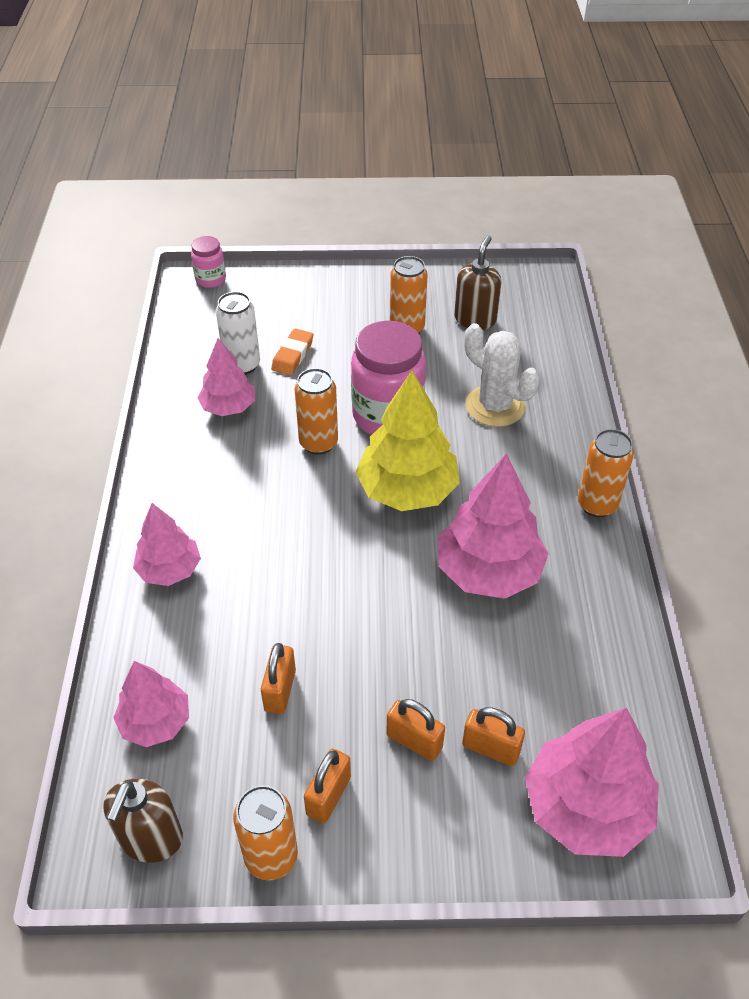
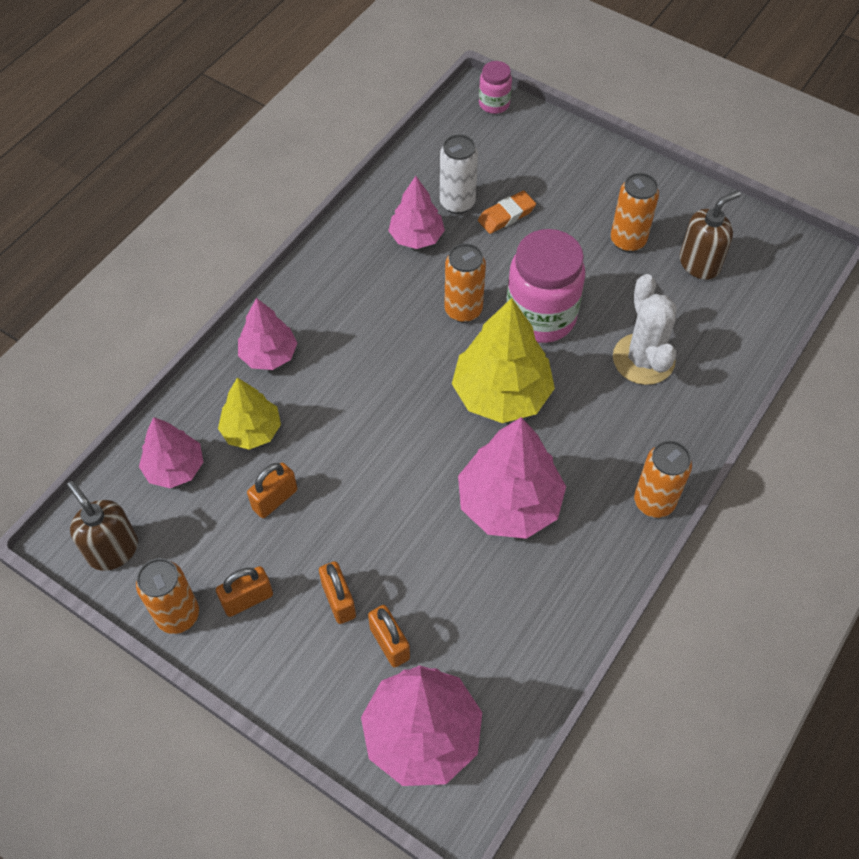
camera: 35 degrees right, 10 degrees up
(151, 839) = (113, 549): brown soap dispenser -> brown soap dispenser turned 90 degrees clockwise
(207, 644) = (252, 430): none -> yellow tree

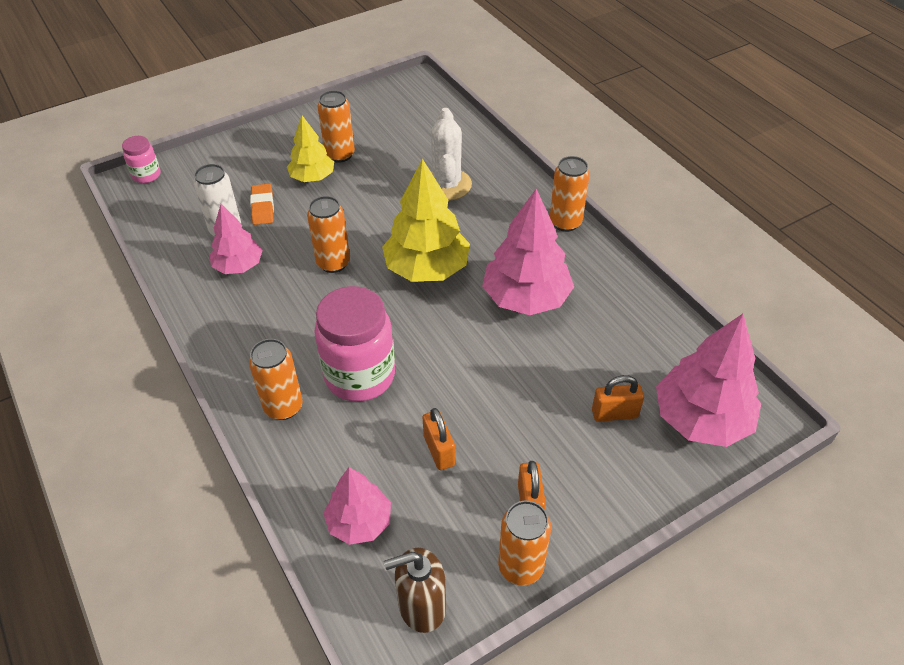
camera: 65 degrees left, 10 degrees down
(252, 430) = (356, 445): yellow tree -> yellow tree (312, 177)
(268, 355) = (283, 407): pink tree -> orange can
(338, 600) = (561, 435): orange padlock -> none
(540, 317) = (372, 222): pink jar -> pink jar (360, 376)
(643, 359) = (447, 185): white cactus -> white cactus turned 75 degrees clockwise
(699, 263) = (387, 130): brown soap dispenser -> none

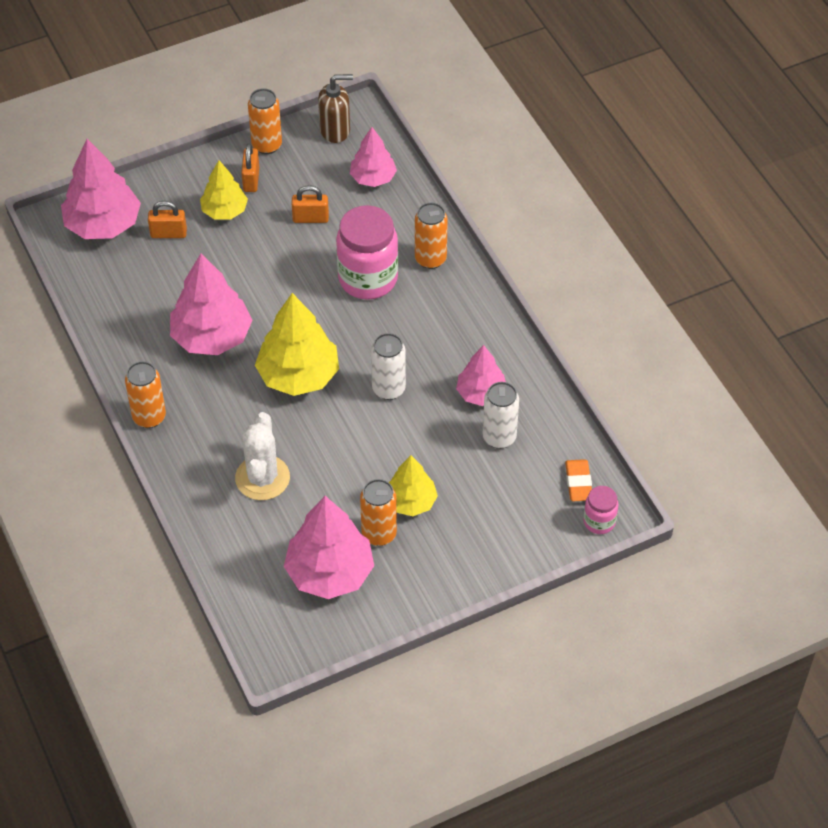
camera: 175 degrees left, 5 degrees up
(262, 207) = (463, 464): orange eraser -> orange eraser (578, 483)
(333, 263) = (388, 389): orange can -> white can
(380, 129) = (329, 572): none -> pink tree
(439, 450) = (310, 218): orange padlock -> orange padlock turned 75 degrees counterclockwise
(553, 452) = (224, 211): none -> yellow tree

